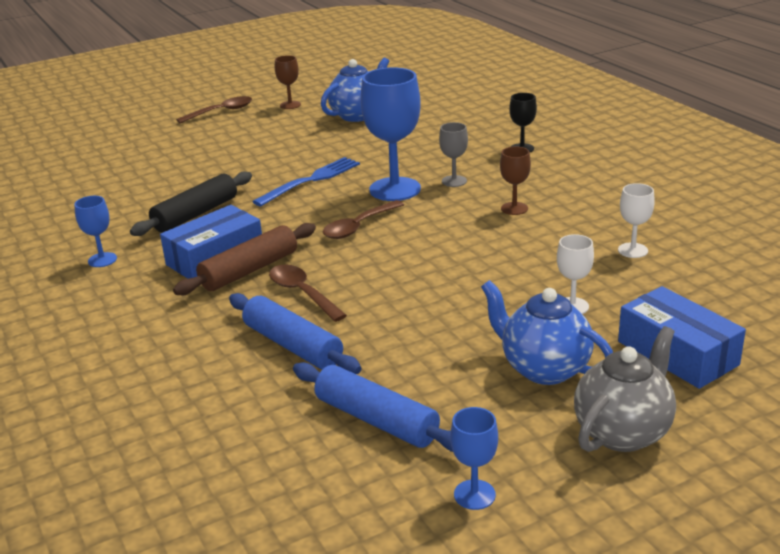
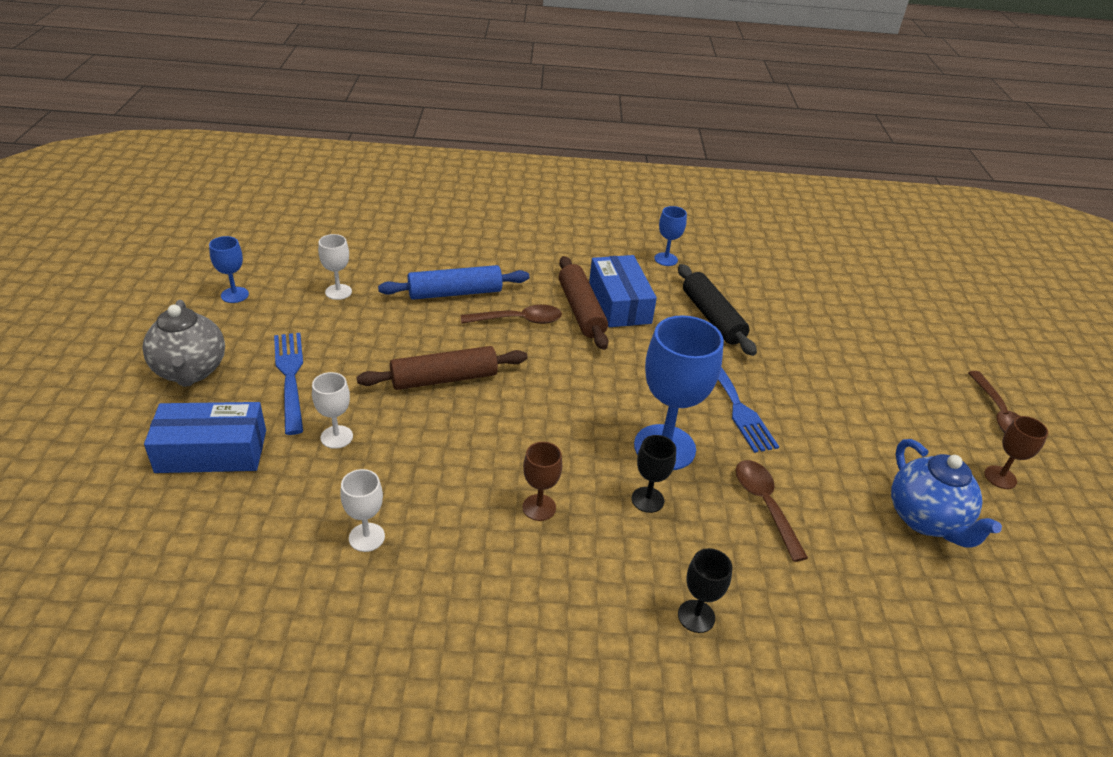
camera: 115 degrees right, 10 degrees up
(359, 226) = (602, 390): brown spoon -> brown spoon (765, 505)
(376, 420) = (338, 292): blue rolling pin -> white goblet
(436, 293) = (444, 379): none -> brown rolling pin
(454, 181) = (647, 500): grey goblet -> black goblet
(543, 369) = (290, 377): blue teapot -> blue fork

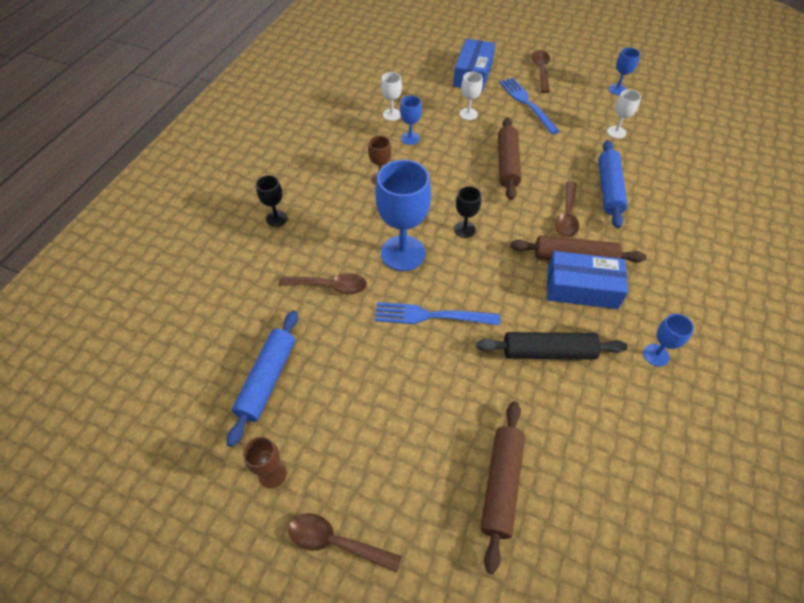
camera: 115 degrees right, 15 degrees up
(191, 371) = (541, 71): grey teapot -> brown spoon
(290, 377) = (526, 103): blue fork -> blue fork turned 120 degrees counterclockwise
(425, 495) = (410, 138): none -> blue goblet
(647, 500) = (363, 228): black goblet -> black goblet (464, 229)
(859, 330) = (501, 485): none -> brown rolling pin
(925, 520) = (267, 379): blue teapot -> blue rolling pin

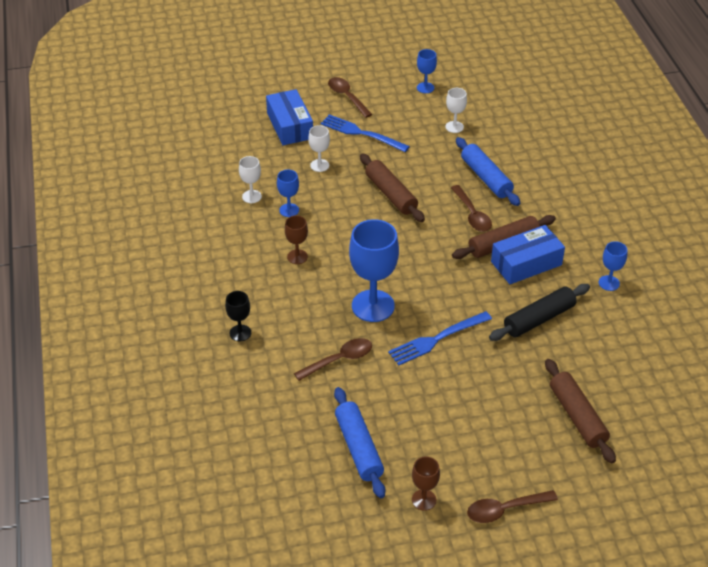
camera: 35 degrees left, 10 degrees down
(464, 229) = (404, 263): black goblet -> none

